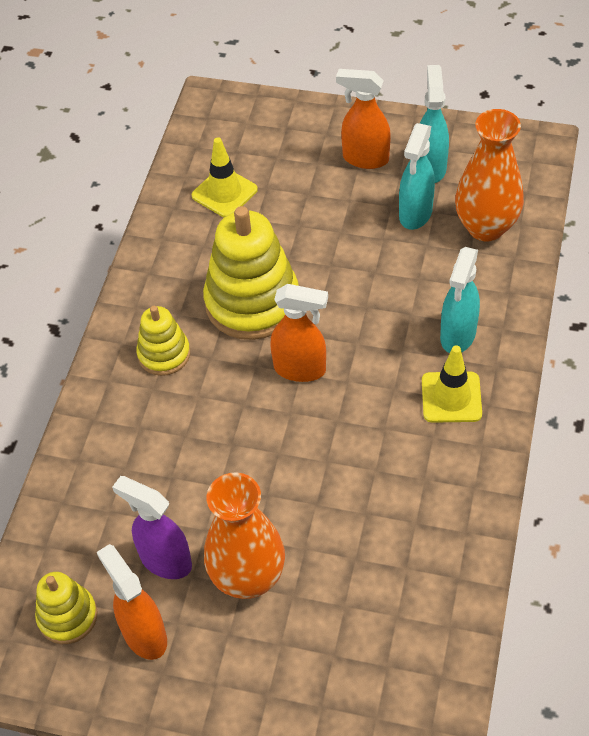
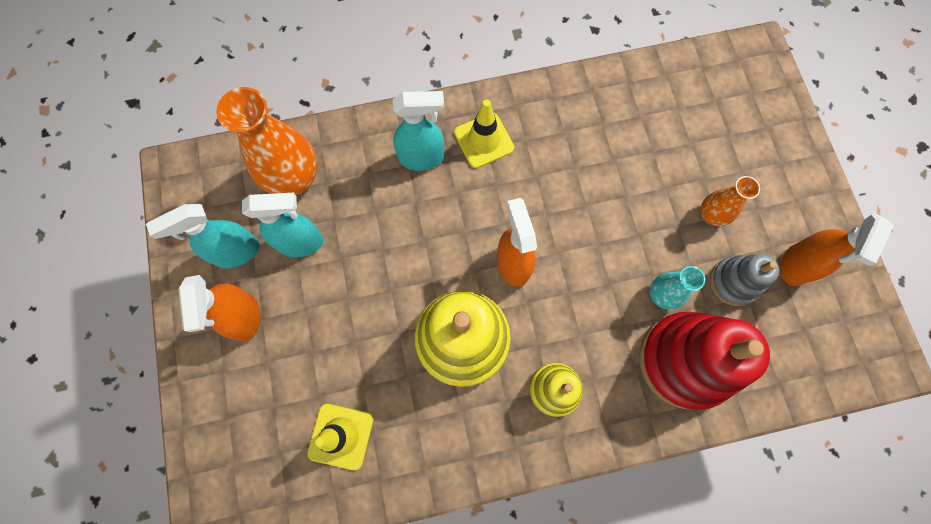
camera: 120 degrees left, 20 degrees up
(67, 616) = (819, 330): yellow stacking toy -> none
(119, 473) = (685, 361): none -> red stacking toy
(165, 560) = (733, 282): purple spray bottle -> grey stacking toy
(193, 484) = (661, 295): none -> turquoise vase
(248, 578) = (710, 215): orange vase -> orange vase, size x0.54

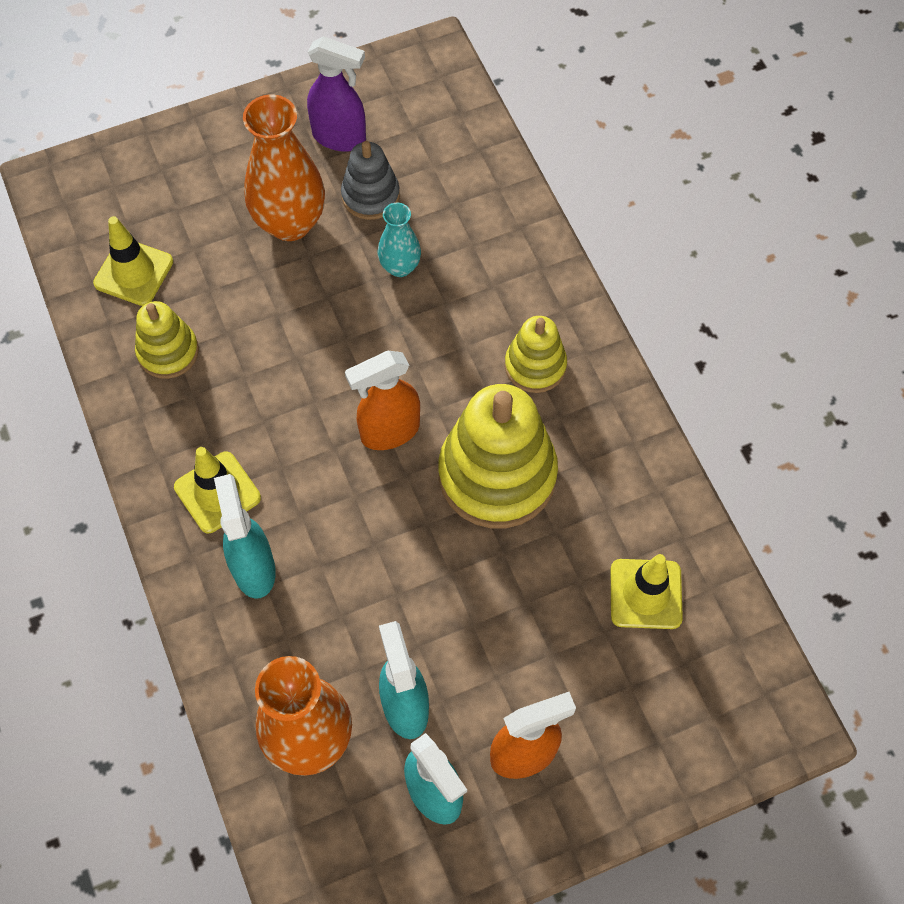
camera: 100 degrees left, 10 degrees down
(601, 118) = (168, 352): none -> yellow stacking toy
(673, 101) = (133, 272): none -> yellow traffic cone
(685, 361) = (473, 238): red stacking toy -> none
(710, 215) = (290, 223): orange vase -> orange vase, size x1.85
(795, 265) = (340, 138): orange spray bottle -> purple spray bottle

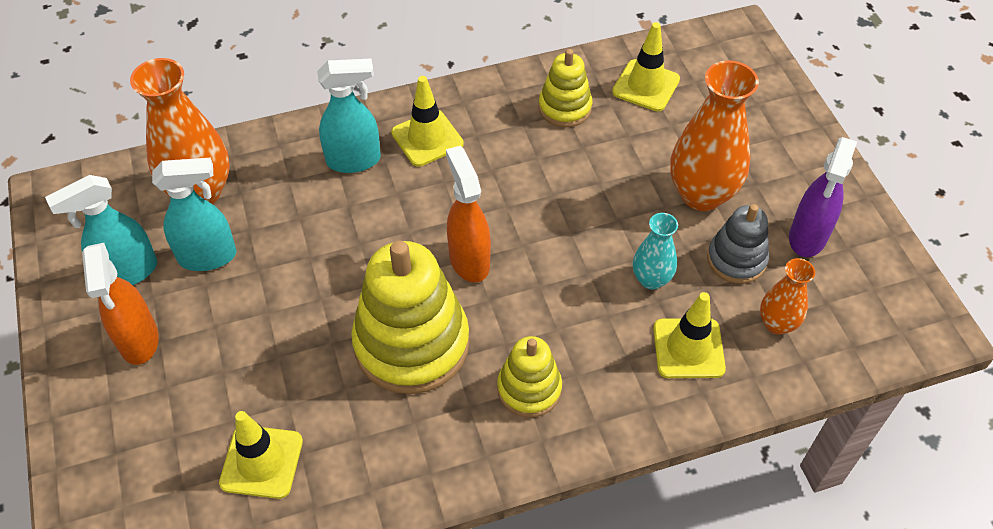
camera: 95 degrees right, 10 degrees down
(441, 167) = (777, 324): none -> orange vase
(476, 237) = (688, 348): none -> yellow traffic cone

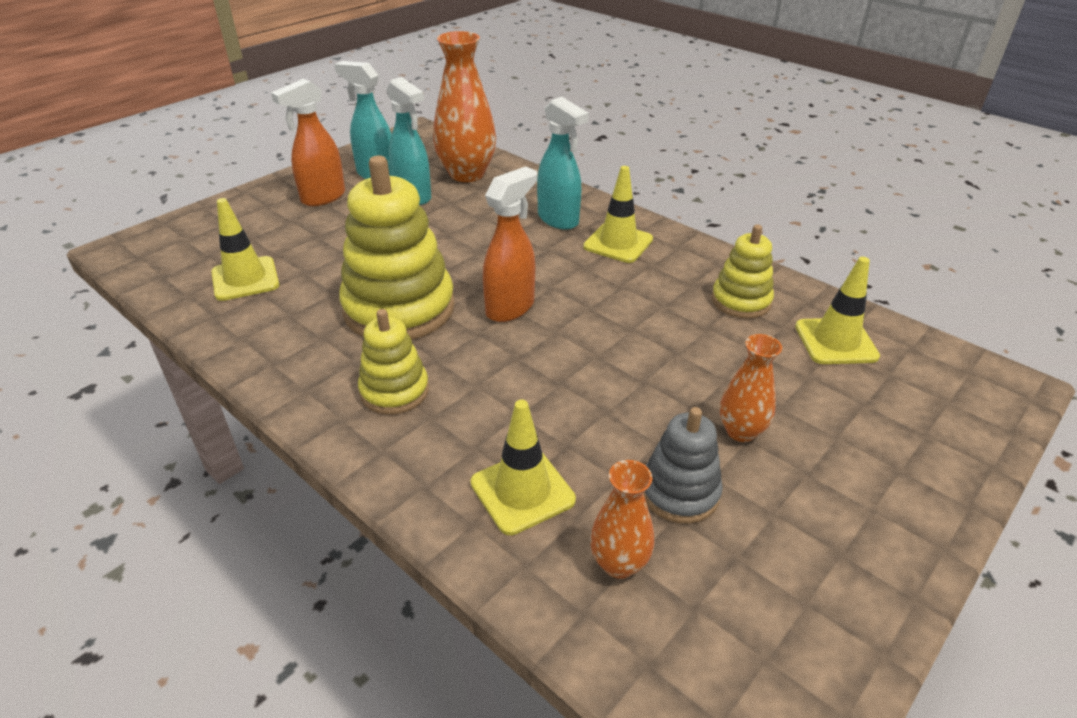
camera: 60 degrees right, 15 degrees down
(651, 279) = (590, 430): turquoise vase -> none
(701, 194) = (741, 431): orange vase -> orange vase, size x0.54
(807, 237) = (778, 551): purple spray bottle -> none

